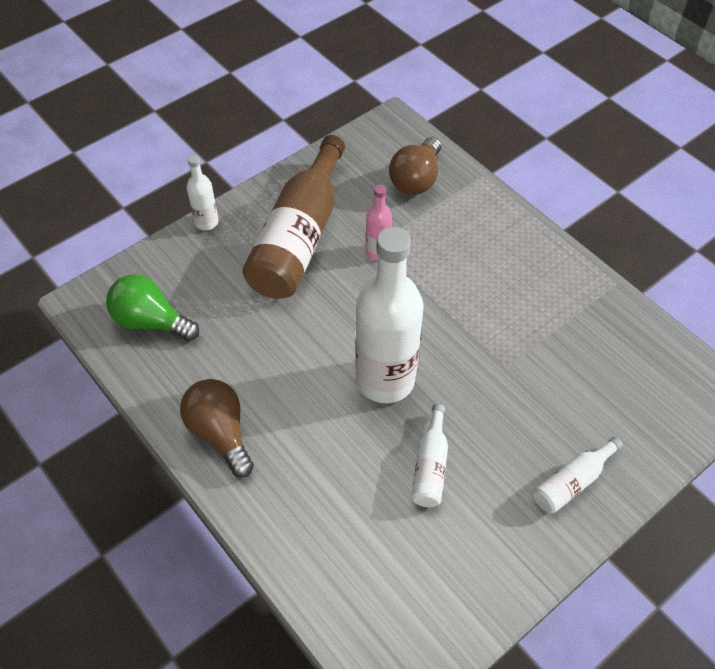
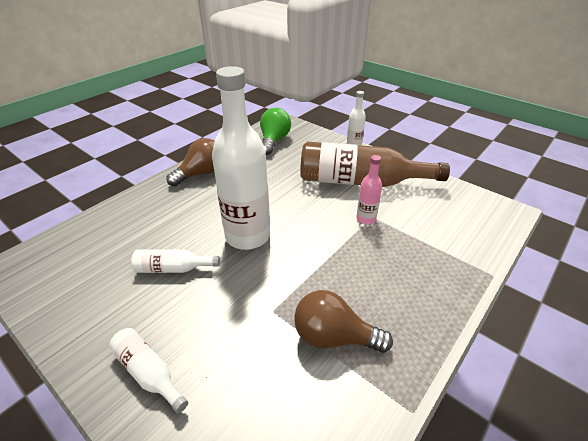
camera: 80 degrees right, 15 degrees down
(416, 179) = (455, 231): brown light bulb -> brown light bulb (334, 337)

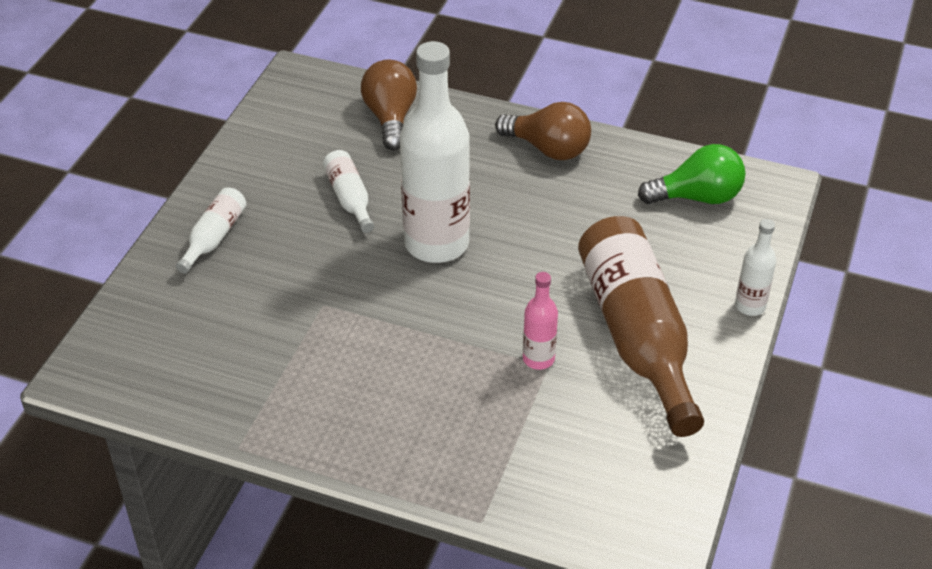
camera: 70 degrees right, 5 degrees up
(334, 337) = (307, 366): brown light bulb -> brown light bulb (390, 118)

